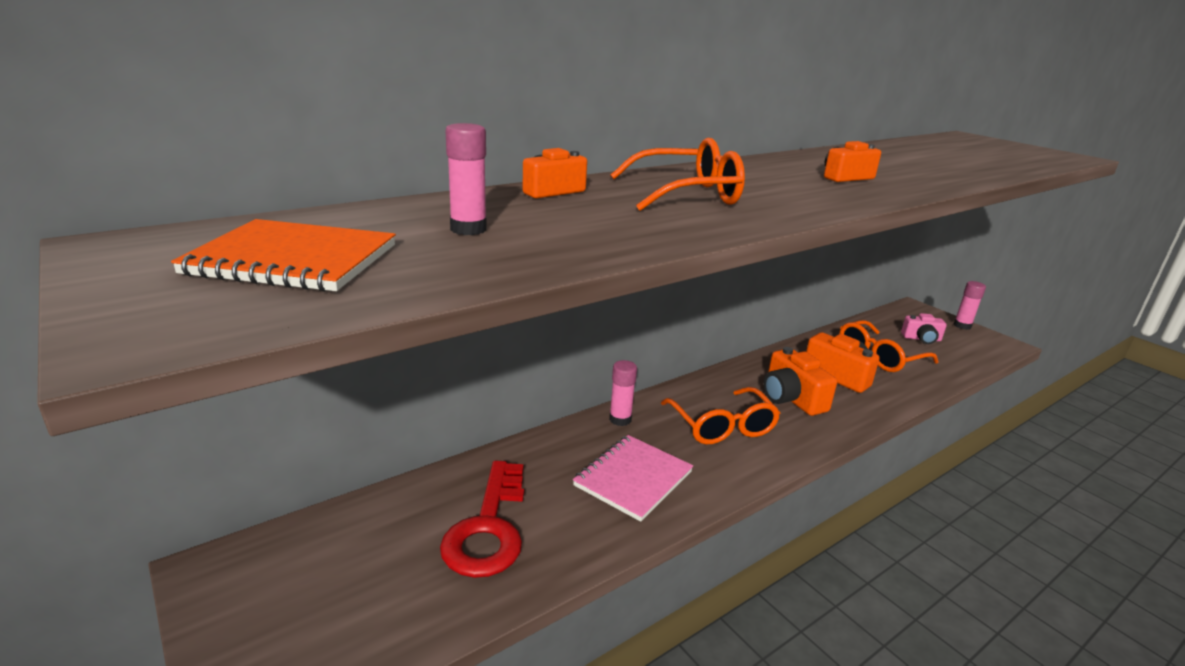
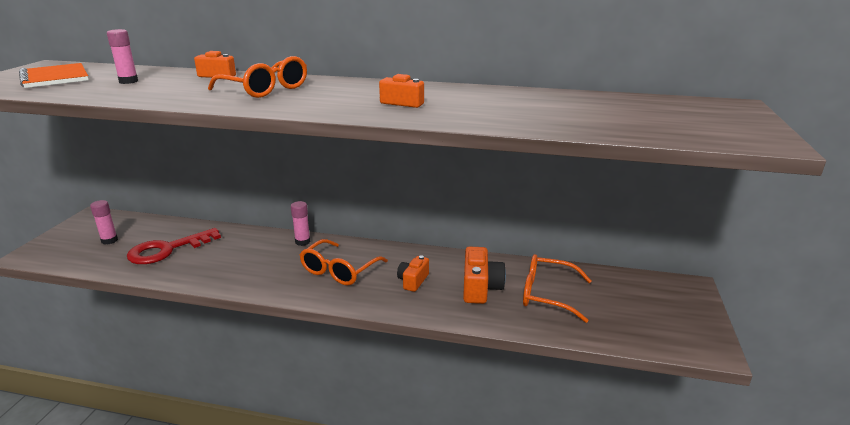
camera: 50 degrees right, 0 degrees up
(633, 478) = (248, 265): pink notebook -> none
(791, 398) = (413, 281): orange camera -> orange camera, size x0.64
(921, 339) = (625, 305): pink camera -> none
(962, 326) = (704, 318): pink glue stick -> pink glue stick (109, 240)

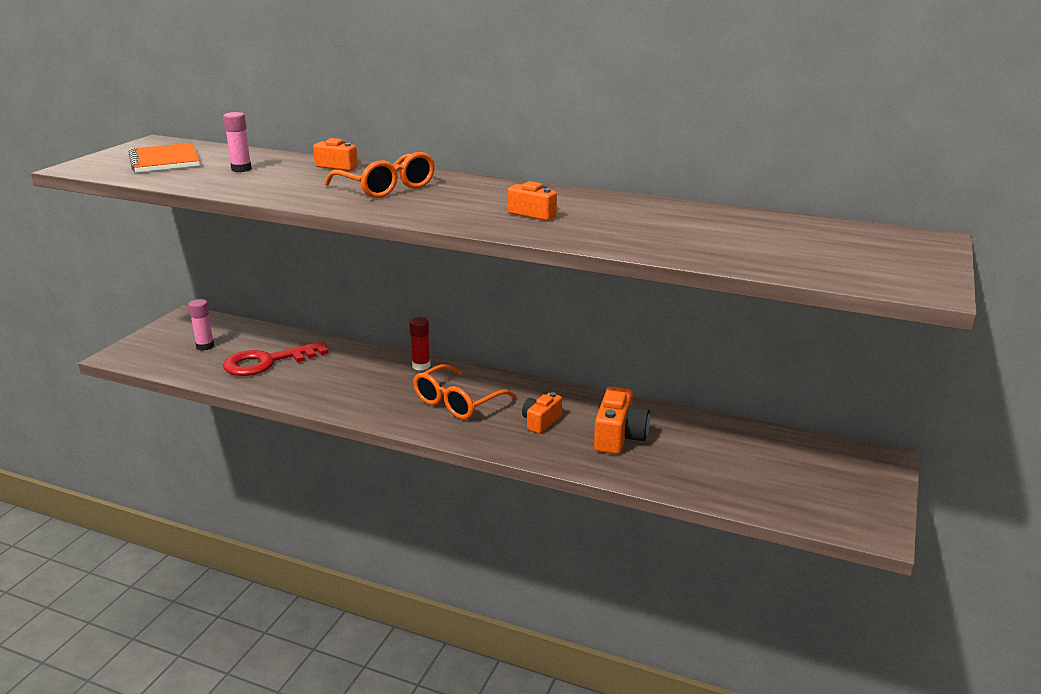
camera: 10 degrees right, 0 degrees up
(302, 242) = (421, 366): pink glue stick -> red glue stick
(547, 295) = (698, 452): orange glasses -> none

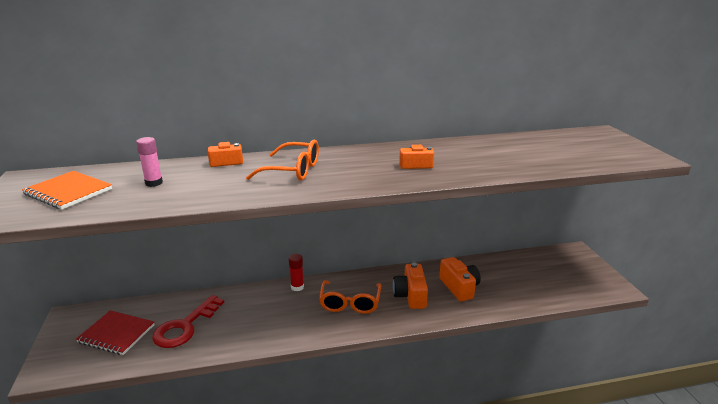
camera: 35 degrees left, 0 degrees up
(205, 346) = (116, 334): pink glue stick -> red notebook
(541, 422) = (410, 295): orange camera -> orange camera, size x1.57

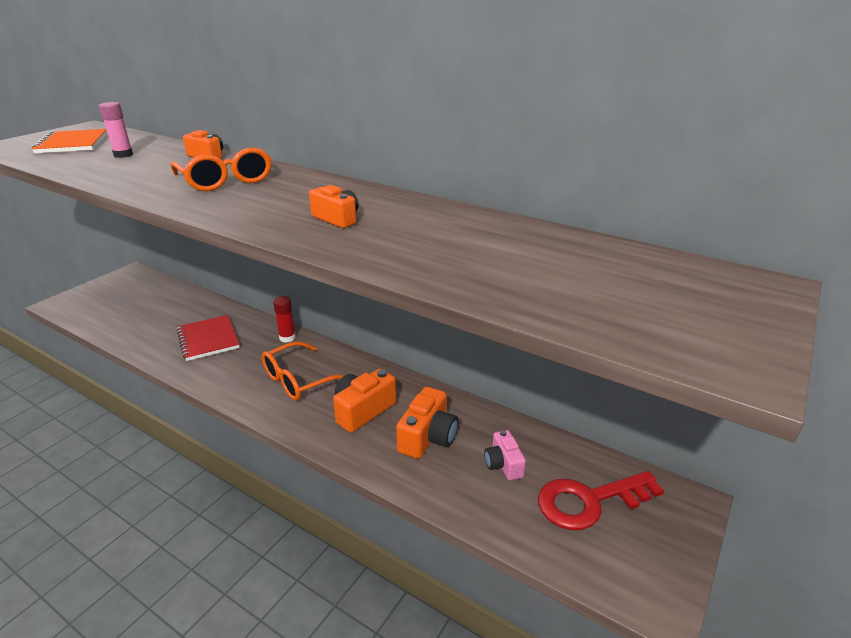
camera: 45 degrees right, 5 degrees up
(116, 334) = (127, 301): red notebook -> red notebook (208, 339)
(185, 326) = (166, 321): red key -> red key (589, 501)
(504, 278) = (503, 464): none -> pink camera

